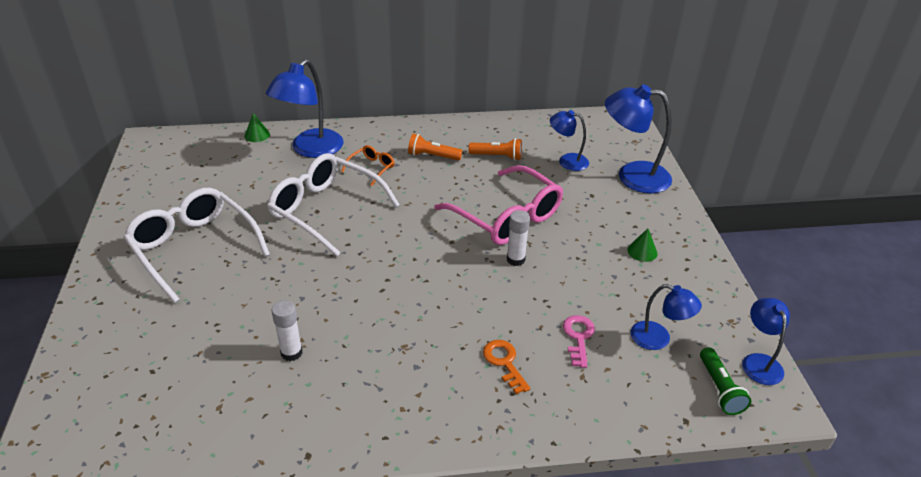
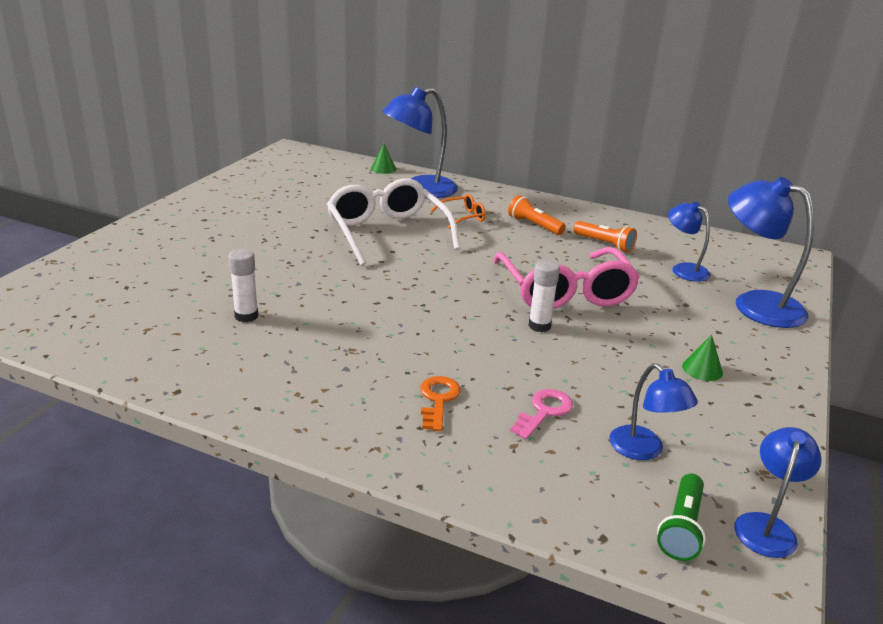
camera: 30 degrees right, 10 degrees down
(194, 248) = (248, 223): white glasses -> none

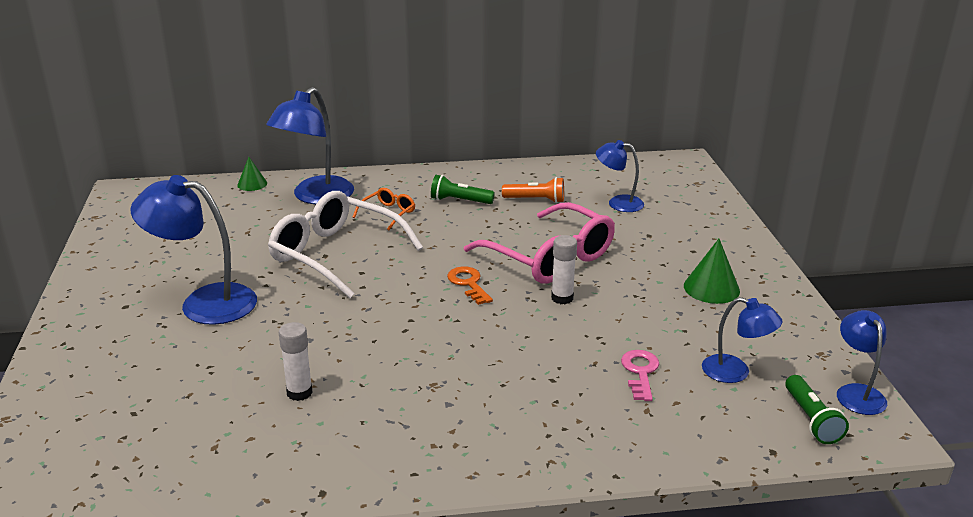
camera: 30 degrees left, 0 degrees up
(438, 400) = (553, 398): orange key -> orange key (468, 283)
(534, 225) = (459, 201): orange flashlight -> green flashlight
(702, 369) = (711, 288): green cone -> green cone, size x1.57
(755, 304) = (696, 216): blue lamp -> blue lamp (204, 302)

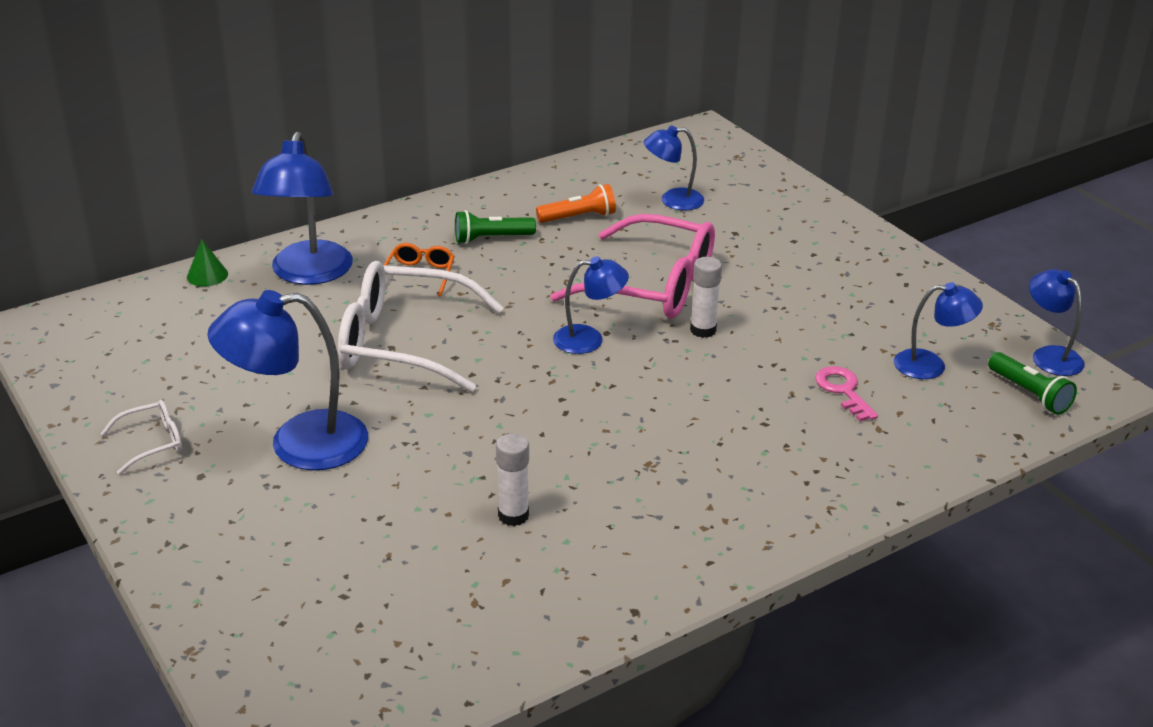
camera: 25 degrees left, 5 degrees up
(118, 277) = (152, 443): none -> white glasses
(468, 283) = (589, 339): orange key -> blue lamp
(711, 288) = (843, 279): green cone -> none

